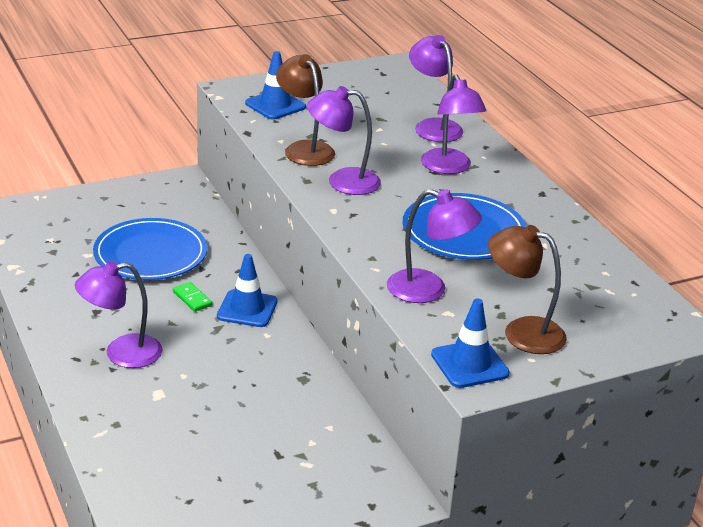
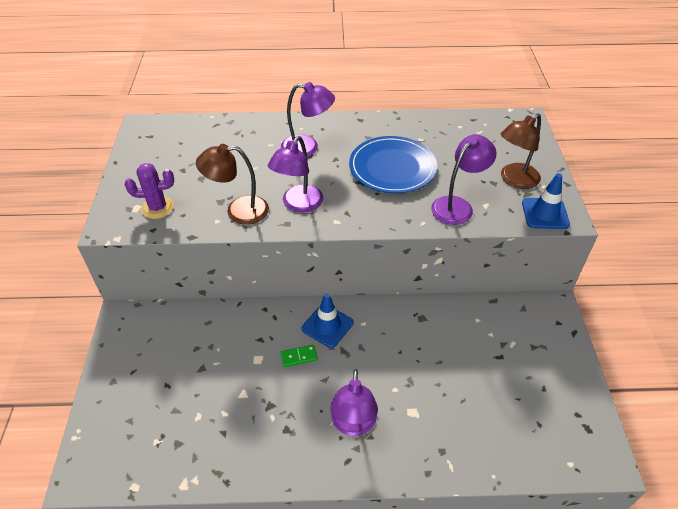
camera: 65 degrees left, 15 degrees up
(150, 254) = (222, 369): blue plate -> none
(275, 105) = (158, 208): blue traffic cone -> purple cactus
(433, 126) = (246, 137): purple lamp -> none

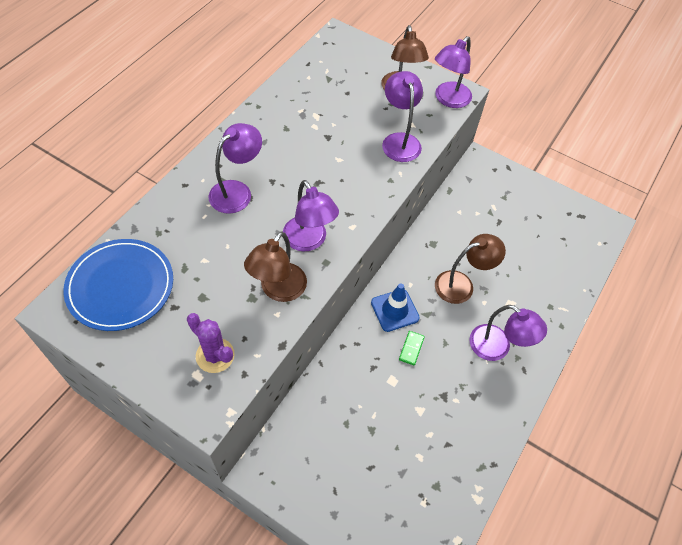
camera: 60 degrees left, 10 degrees up
(158, 208) = (215, 355): purple cactus -> purple cactus turned 75 degrees counterclockwise
(392, 167) = (319, 150): blue plate -> blue plate (120, 286)
(398, 361) = (461, 285): none -> brown lamp
(545, 213) = (448, 99): blue traffic cone -> purple lamp

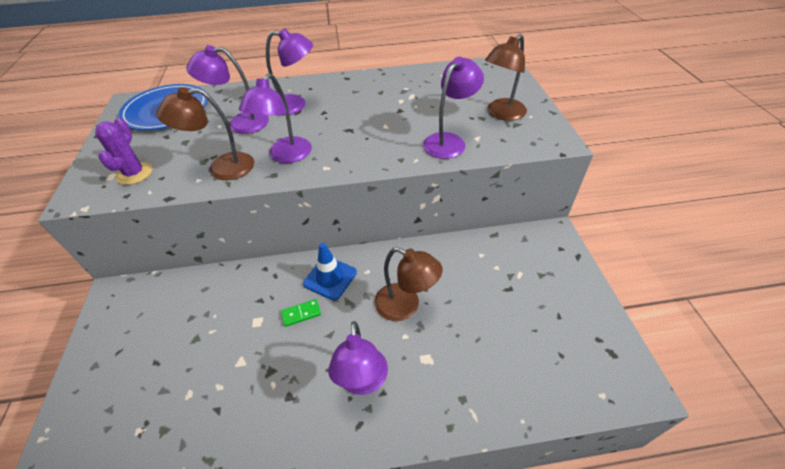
camera: 55 degrees right, 10 degrees down
(448, 99) = (537, 140): purple lamp -> purple lamp (240, 123)

